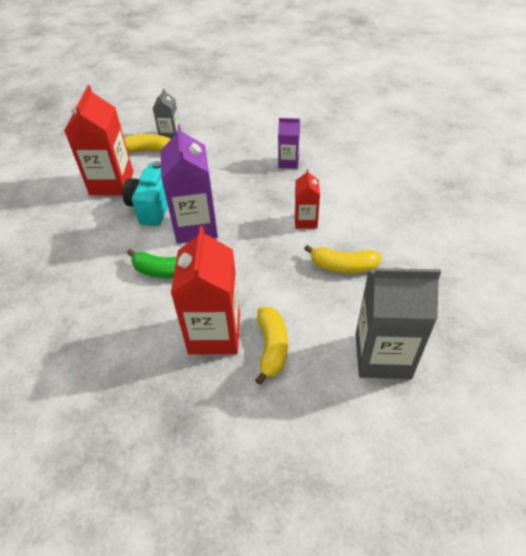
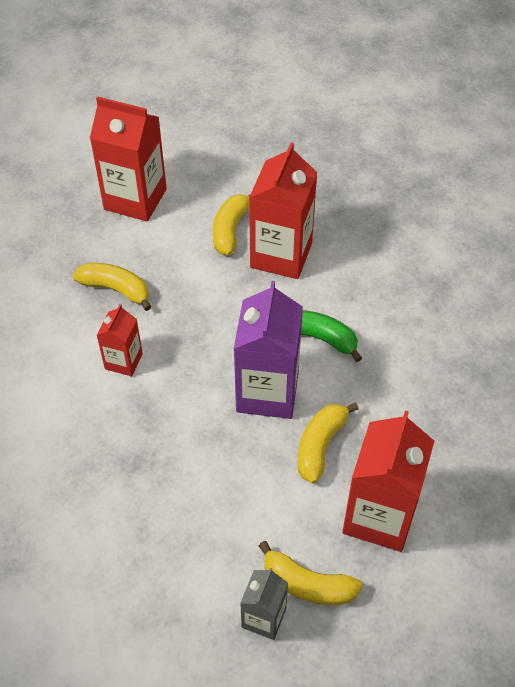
camera: 165 degrees left, 5 degrees up
(152, 207) = (320, 445): turquoise camera -> yellow banana
(288, 162) = (90, 478): purple carton -> none
(382, 356) = (135, 199): grey carton -> red carton

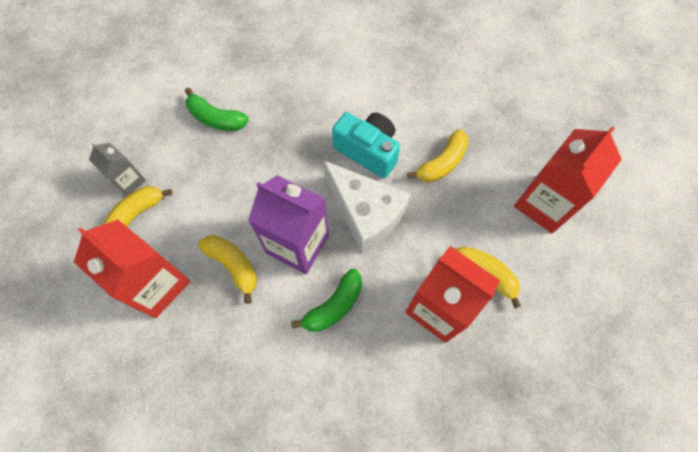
camera: 110 degrees right, 15 degrees up
(123, 361) = (368, 151): red carton -> turquoise camera
(129, 549) = (216, 118): none -> green banana
(205, 340) = (365, 214): none -> white cheese

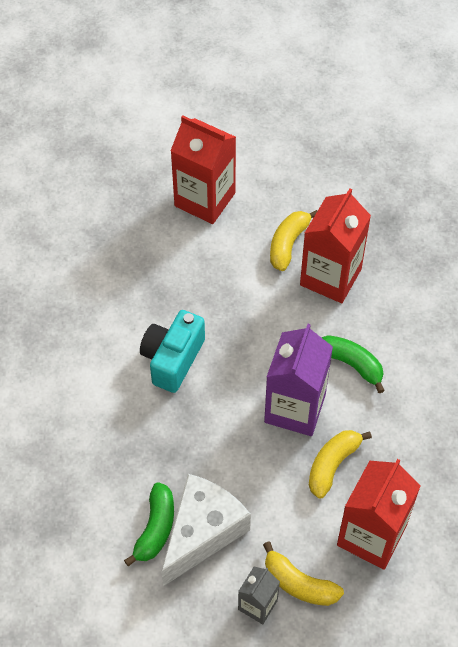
camera: 100 degrees left, 10 degrees down
(365, 214) = (248, 351): white cheese -> white cheese (202, 532)
(442, 163) = (175, 289): yellow banana -> none

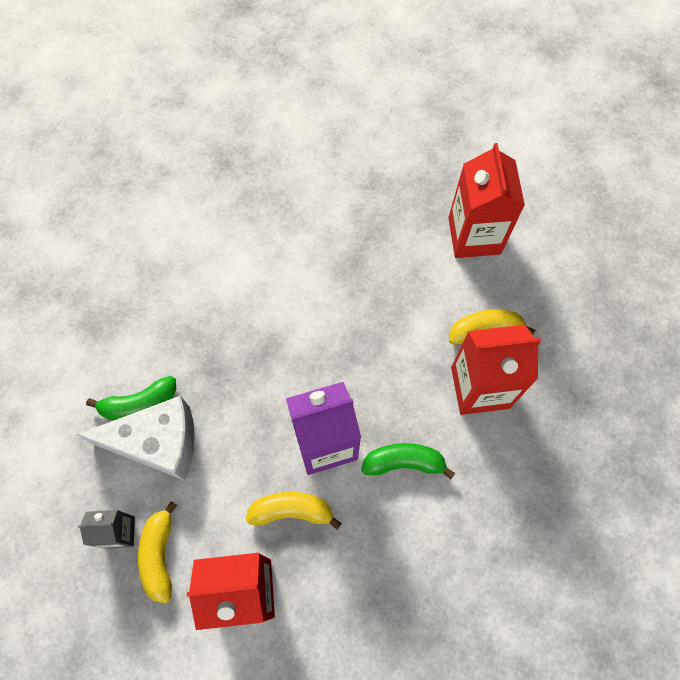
camera: 55 degrees right, 10 degrees up
(172, 359) = (301, 313): turquoise camera -> none
(351, 364) = (404, 462): green banana -> green banana turned 90 degrees counterclockwise

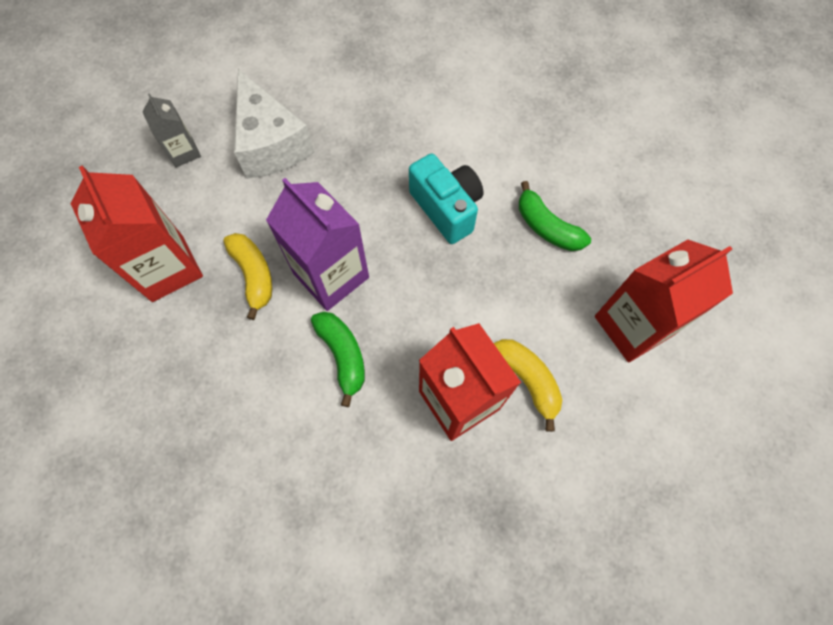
camera: 65 degrees right, 0 degrees up
(139, 403) = (299, 114): green banana -> green banana (546, 227)
(160, 555) = (175, 189): yellow banana -> none
(308, 320) = (446, 208): none -> turquoise camera

